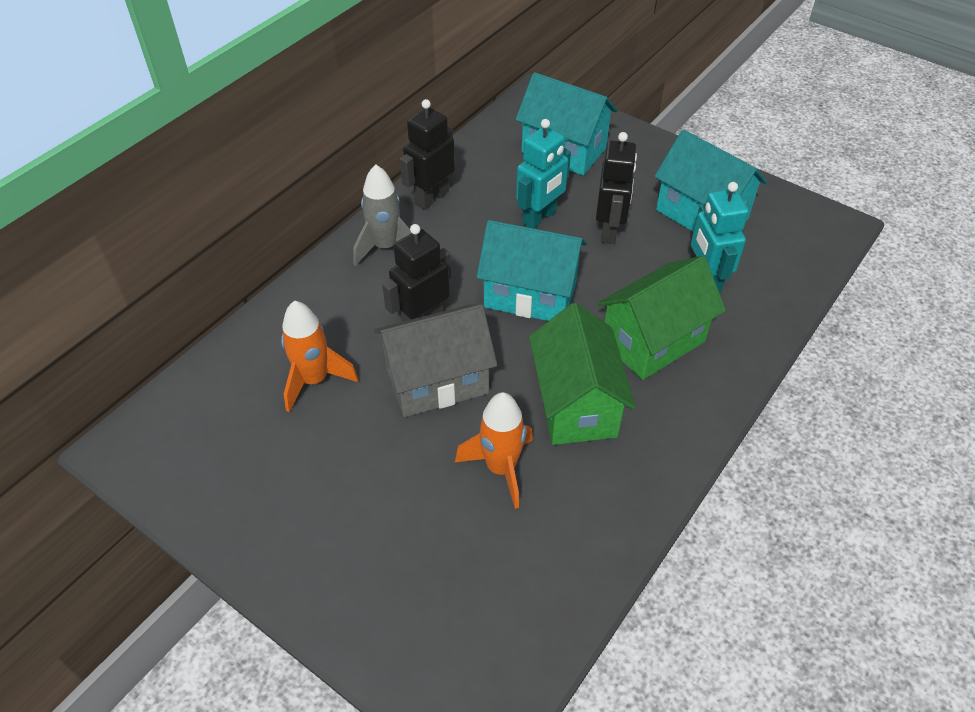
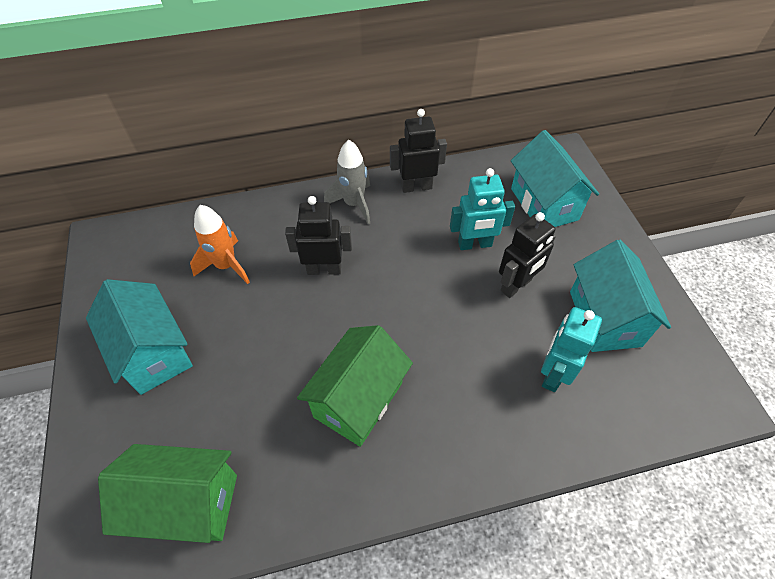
camera: 40 degrees right, 5 degrees up
(437, 381) = (291, 317): grey house -> none
(501, 468) = (265, 407): orange rocket -> none
(530, 295) = (410, 297): turquoise house -> turquoise house (153, 352)
(653, 341) = (461, 393): green house -> green house (187, 503)

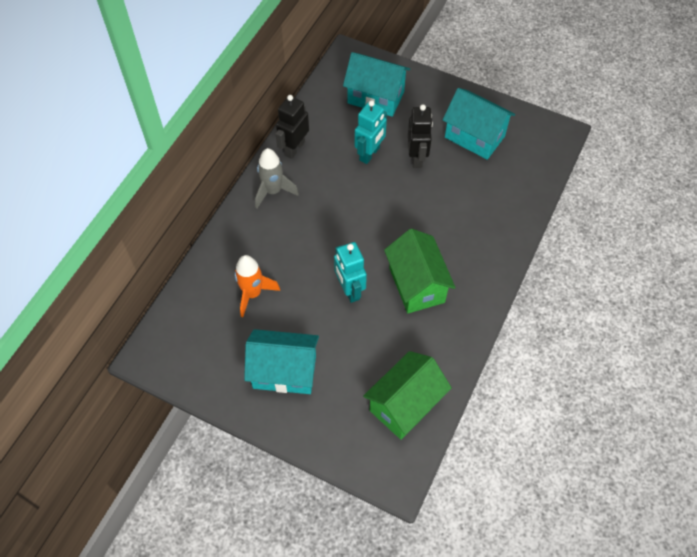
camera: 50 degrees left, 5 degrees up
(324, 269) = (310, 242): black robot -> none
(553, 373) = (483, 186): turquoise robot -> turquoise robot (349, 290)

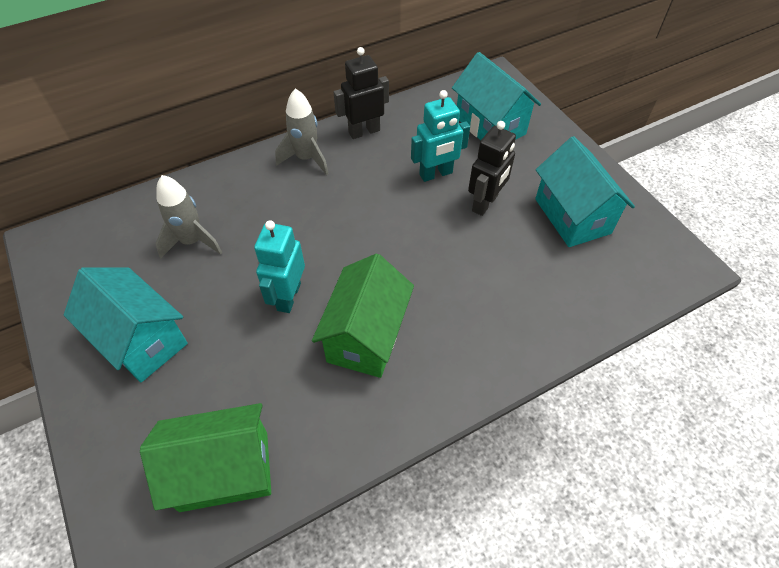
camera: 35 degrees right, 5 degrees down
(252, 294) = (192, 241): orange rocket -> grey rocket

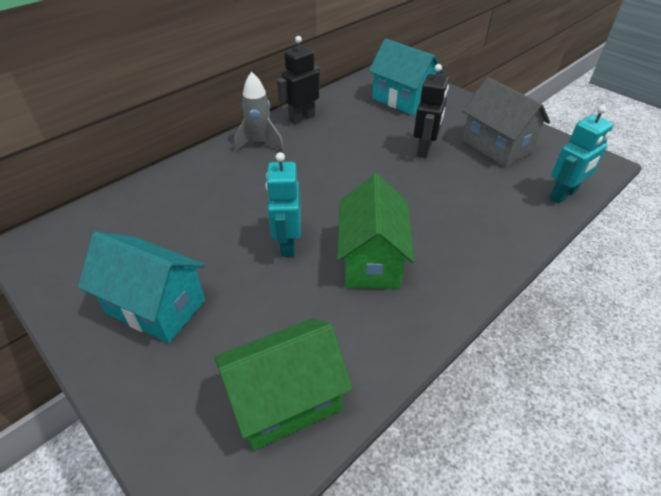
camera: 15 degrees left, 10 degrees down
(192, 241) = (179, 219): grey rocket -> none
(436, 174) = (375, 137): turquoise robot -> turquoise robot (563, 195)
(572, 216) = (496, 147): turquoise house -> grey house

